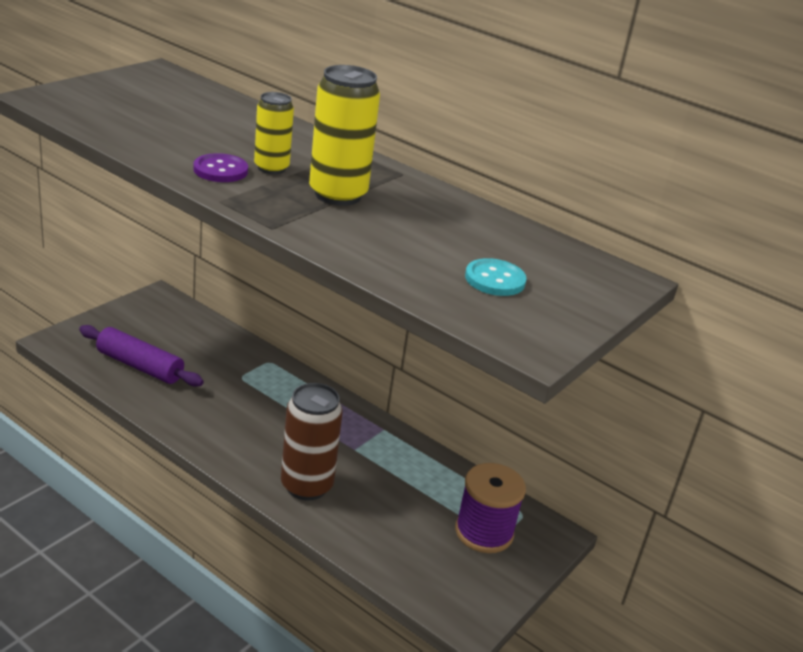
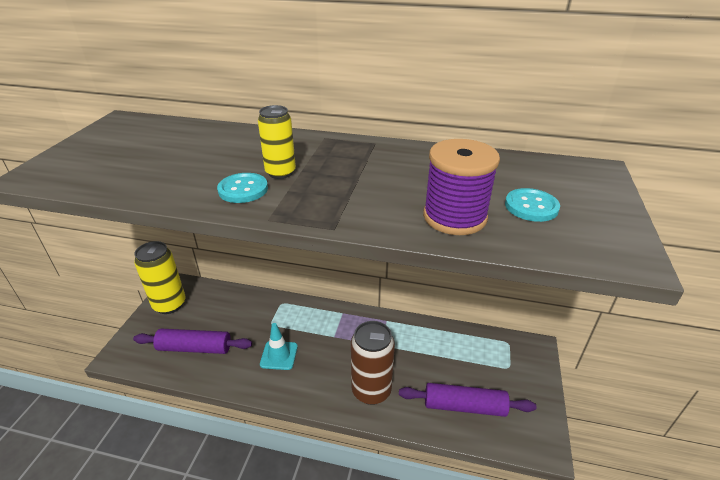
camera: 20 degrees left, 5 degrees up
(220, 170) = (243, 189): purple button -> turquoise button
(227, 410) = (279, 355): none -> turquoise traffic cone
(338, 195) = (351, 177): yellow can -> yellow can (169, 304)
(405, 546) = (464, 406): none -> purple rolling pin
(484, 532) = (498, 368): purple spool -> purple spool (454, 217)

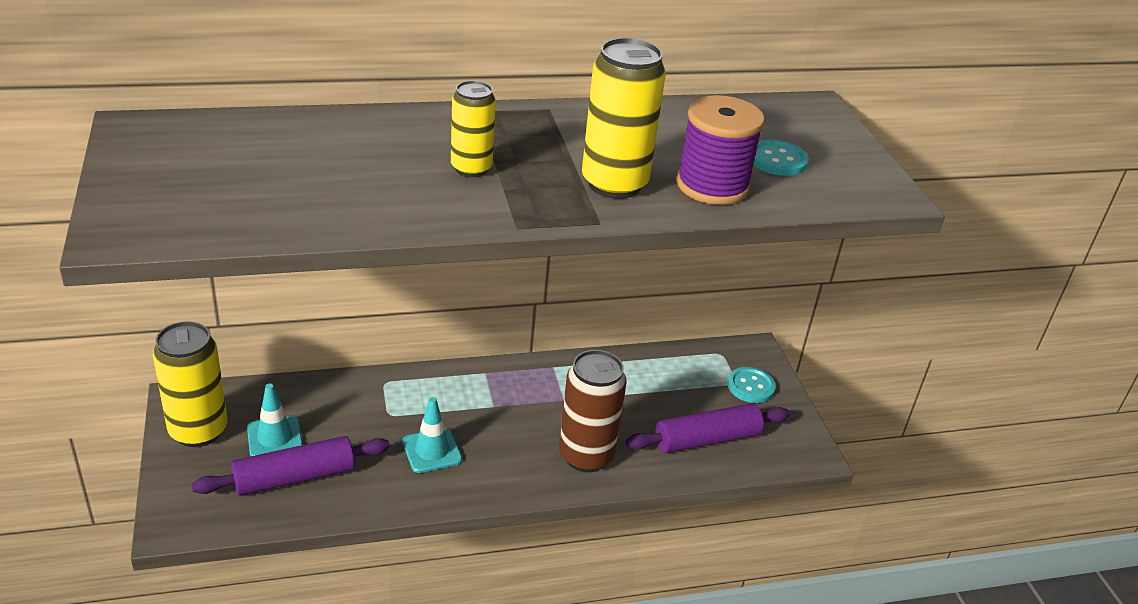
camera: 30 degrees left, 0 degrees up
(202, 320) = (275, 438): none -> turquoise traffic cone
(243, 189) = (448, 198): turquoise button -> turquoise button (750, 386)
(373, 201) = (614, 184): none -> yellow can

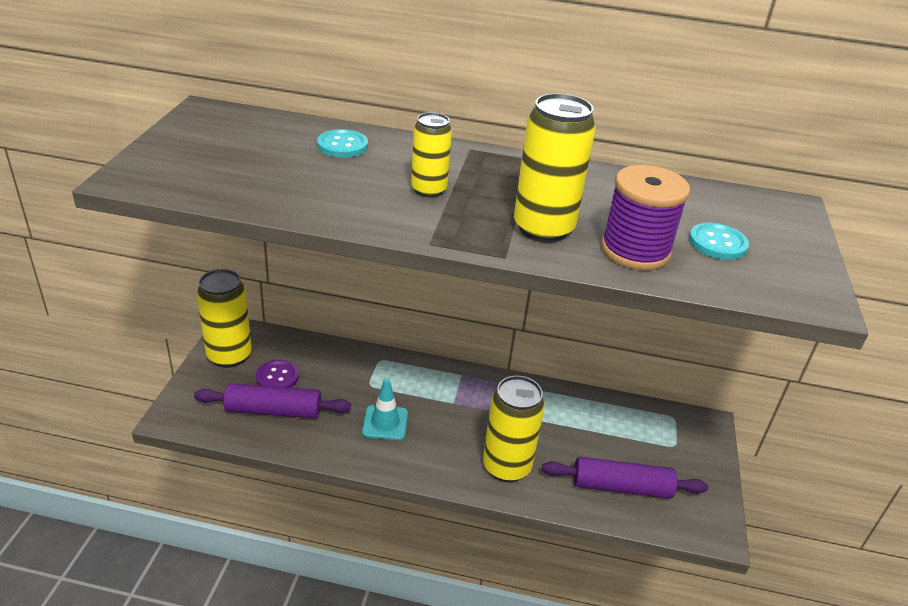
camera: 25 degrees right, 0 degrees up
(275, 438) = (277, 377): turquoise traffic cone -> purple button
(586, 456) = (506, 467): brown can -> yellow can
(750, 386) = (687, 454): turquoise button -> turquoise button (342, 146)

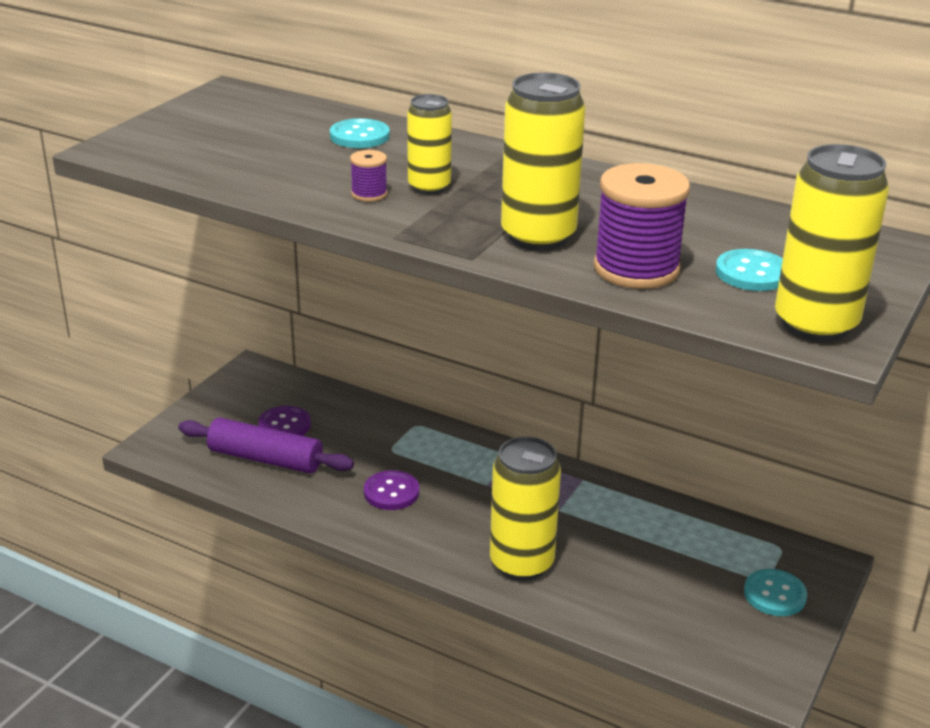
camera: 20 degrees right, 5 degrees down
(229, 356) = (239, 395): yellow can -> yellow can (815, 324)
(384, 202) = (369, 194): none -> purple spool
(385, 423) = (391, 492): turquoise traffic cone -> purple button
(621, 487) = (663, 612): purple rolling pin -> none
(686, 457) = (774, 594): none -> turquoise button

